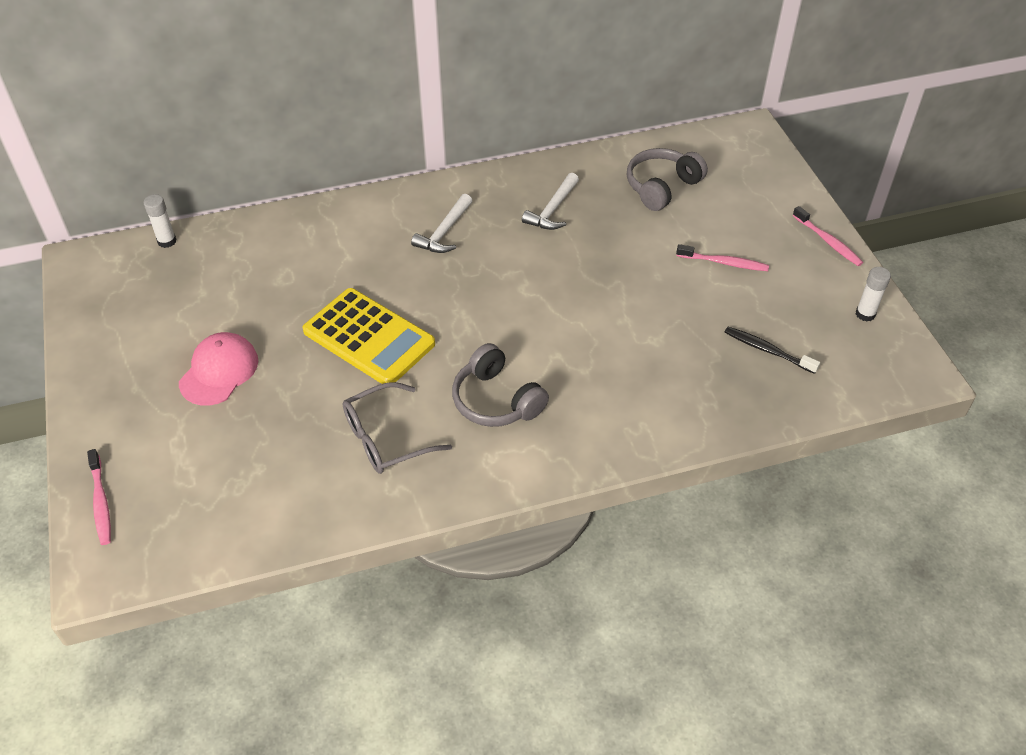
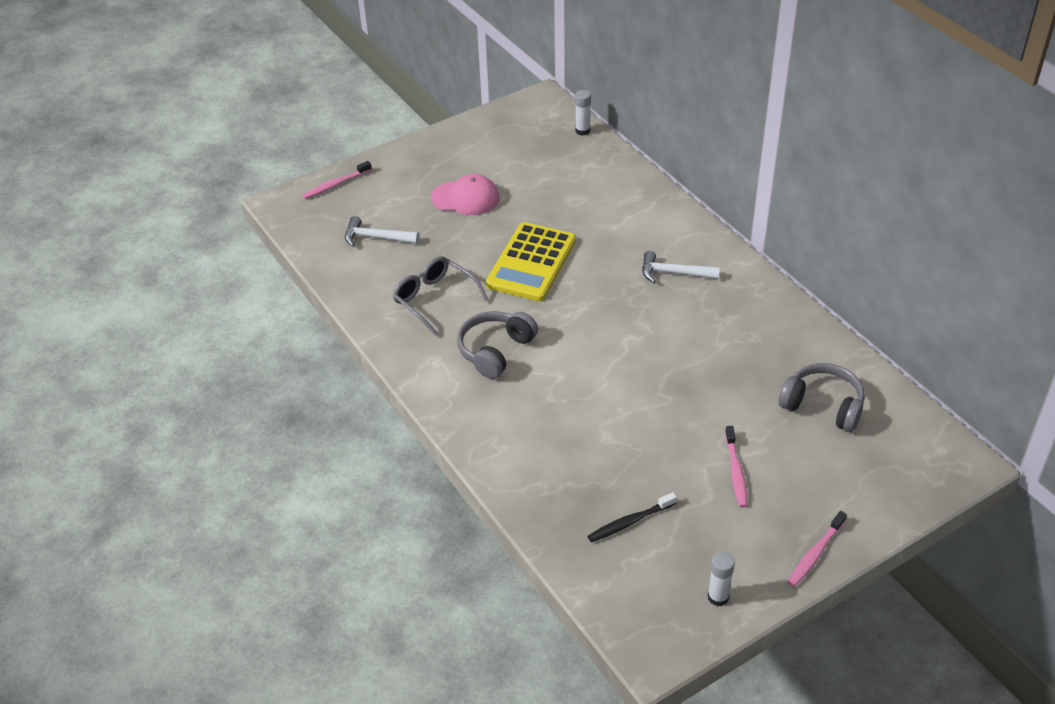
camera: 75 degrees right, 5 degrees down
(553, 210) = (742, 334): white hammer -> white hammer (376, 238)
(767, 350) = (630, 522): black toothbrush -> black toothbrush turned 135 degrees counterclockwise

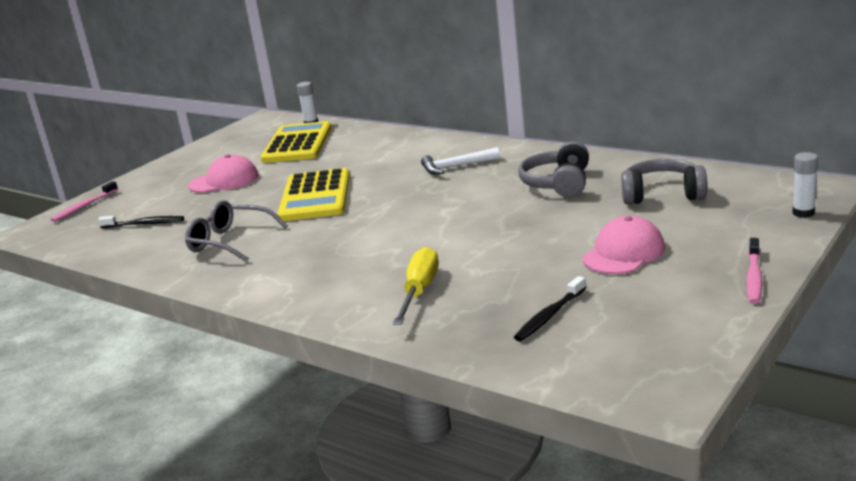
camera: 20 degrees left, 20 degrees down
(376, 238) = (144, 224): white hammer -> black toothbrush
(495, 351) = (317, 253): grey headphones -> grey headphones (558, 183)
(550, 442) = (419, 291): none -> yellow screwdriver
(554, 163) = (297, 144): none -> yellow calculator
(718, 597) = (691, 336): white glue stick -> white glue stick (803, 213)
(736, 472) = (623, 253): pink toothbrush -> pink cap

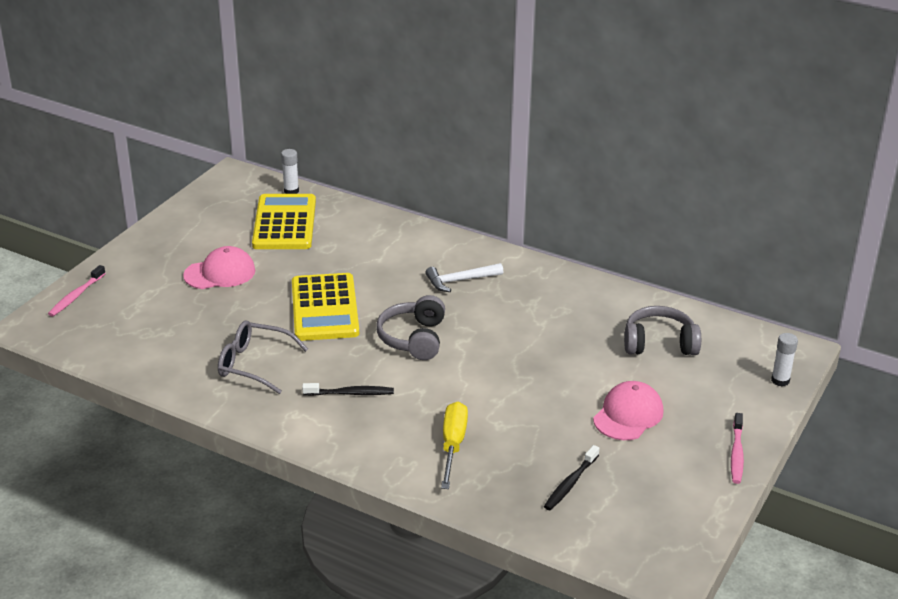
camera: 10 degrees left, 10 degrees up
(144, 224) = (154, 329): black toothbrush -> black toothbrush (350, 393)
(558, 183) = (563, 317): grey headphones -> grey headphones (414, 338)

